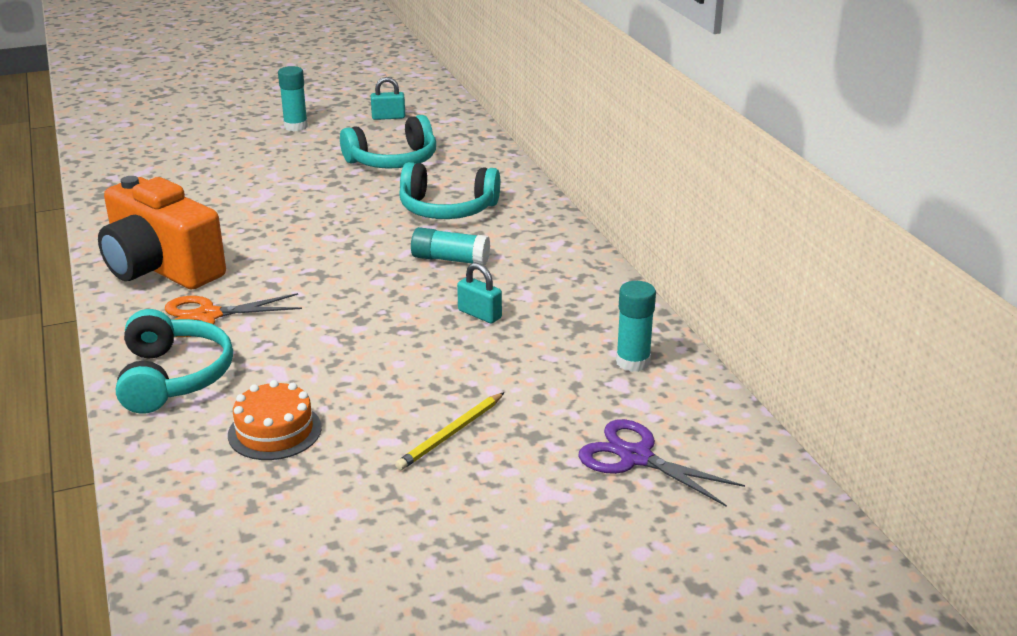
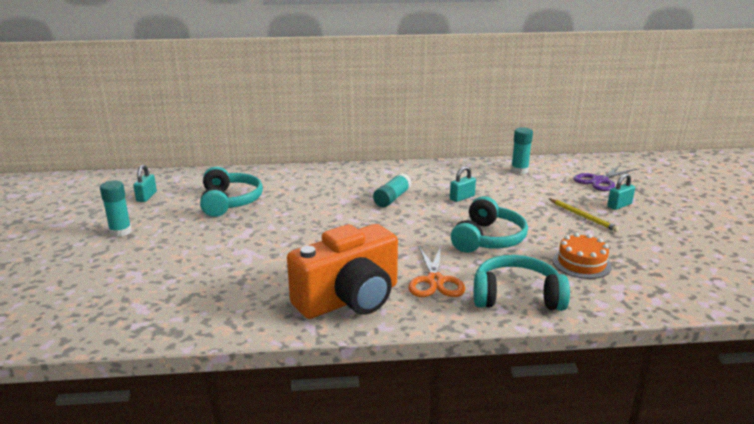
camera: 75 degrees left, 5 degrees down
(447, 209) = (322, 192): turquoise headphones -> turquoise headphones (488, 239)
(518, 478) = (619, 205): none -> turquoise padlock

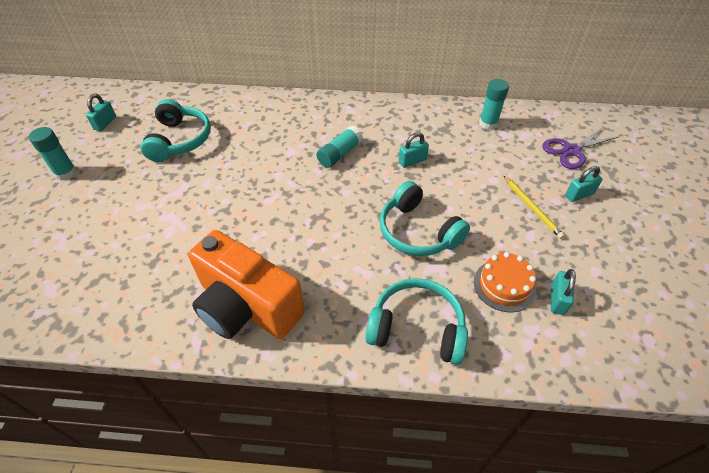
camera: 10 degrees right, 25 degrees up
(349, 299) = (247, 306): orange camera -> orange camera turned 60 degrees clockwise
(435, 281) = (341, 291): orange scissors -> none
(488, 239) = (417, 232): turquoise headphones -> turquoise headphones turned 105 degrees clockwise
(631, 267) = (557, 299): none -> turquoise padlock

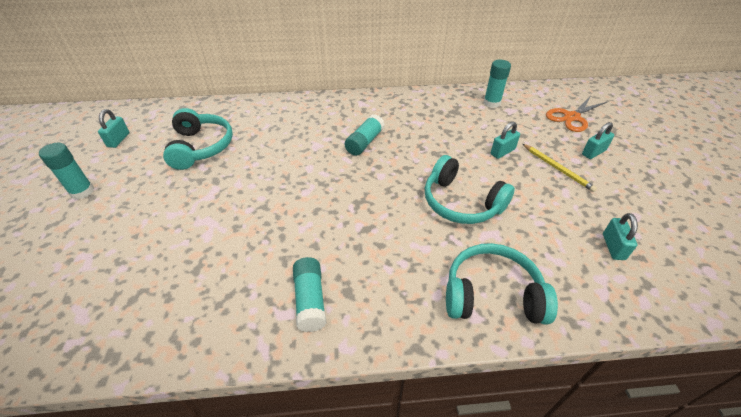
camera: 10 degrees left, 5 degrees down
(247, 306) = (310, 300): orange camera -> turquoise glue stick
(412, 161) = (435, 141): turquoise padlock -> turquoise padlock (502, 152)
(504, 285) = (560, 241): orange cake -> none
(571, 150) = (571, 117): purple scissors -> orange scissors

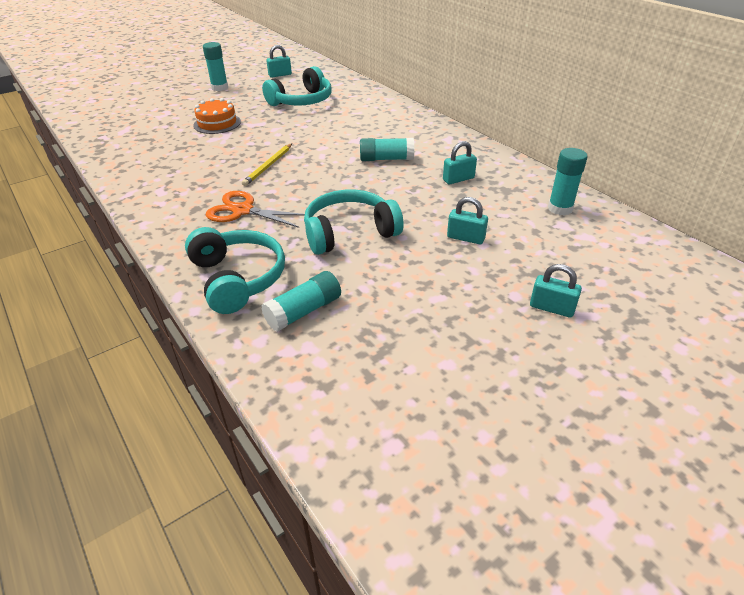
camera: 60 degrees right, 5 degrees down
(173, 221) = (217, 123): none -> orange cake
(310, 300) = (178, 196): turquoise glue stick -> turquoise glue stick (304, 311)
(461, 202) = (349, 232): turquoise headphones -> turquoise headphones turned 60 degrees clockwise
(557, 168) = (478, 283): yellow pencil -> yellow pencil (268, 166)
(571, 117) = (617, 275): orange scissors -> orange scissors (243, 210)
(613, 247) = (369, 350): turquoise padlock -> turquoise padlock (458, 179)

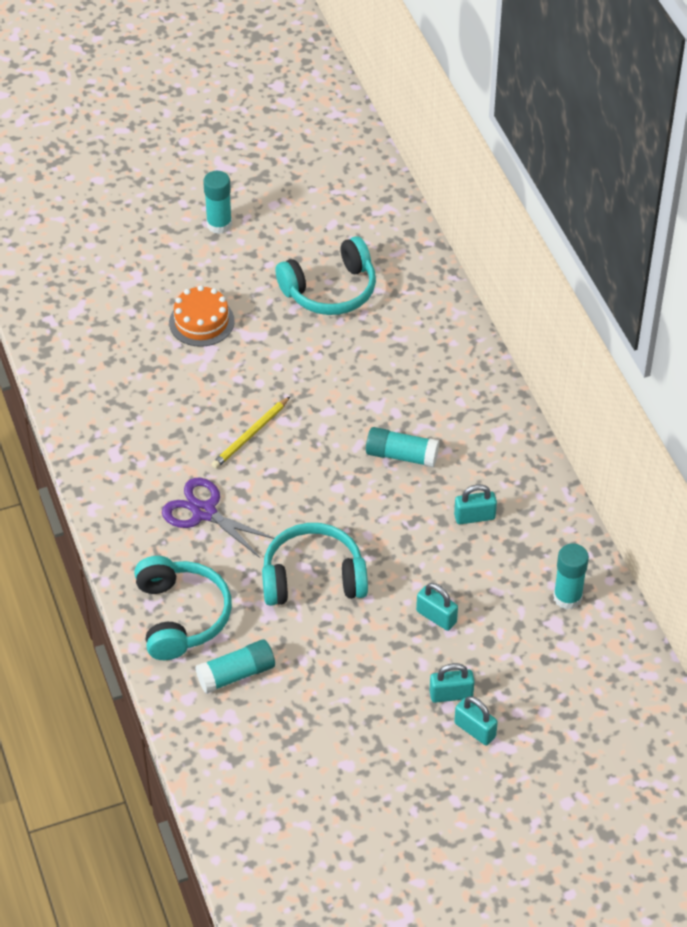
camera: 15 degrees right, 10 degrees up
(243, 210) = (204, 512): orange scissors -> purple scissors
(280, 75) = (316, 206): turquoise padlock -> turquoise padlock (451, 694)

